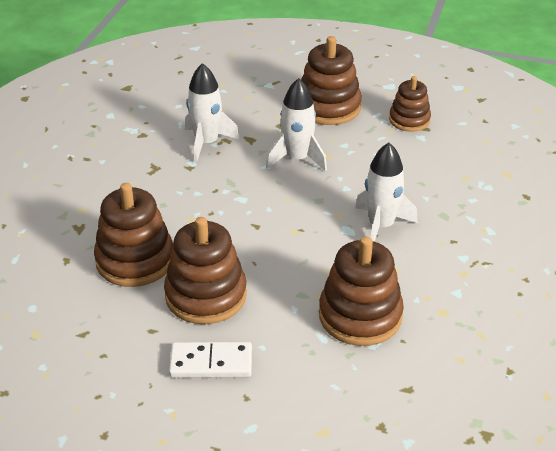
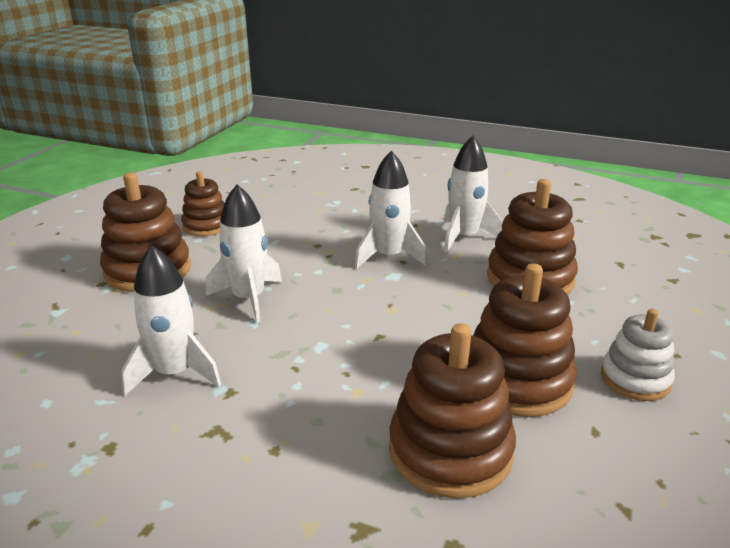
camera: 85 degrees left, 10 degrees down
(211, 363) = (635, 379): white domino -> white stacking toy
(435, 274) = (464, 237): none -> white rocket

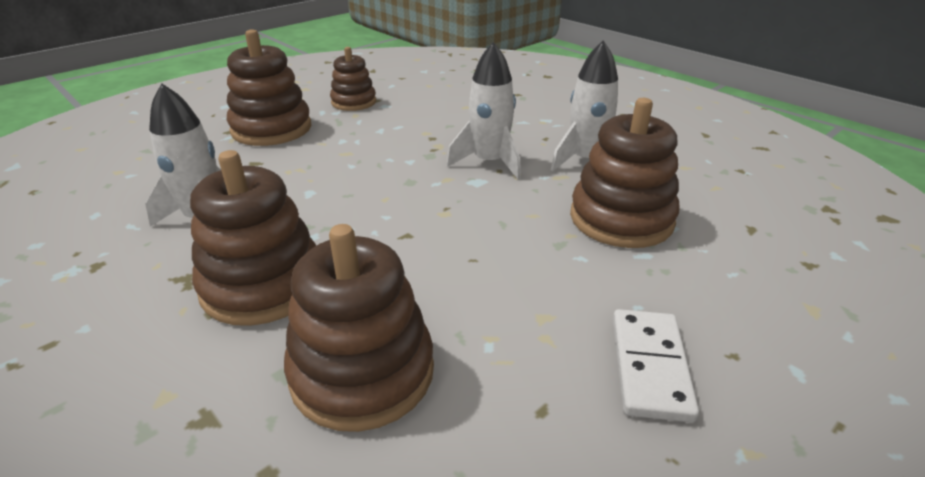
camera: 25 degrees right, 5 degrees up
(248, 299) = (325, 171): white rocket -> none
(517, 381) = (504, 323): brown stacking toy -> brown stacking toy (263, 285)
(635, 379) = (649, 366): white stacking toy -> white domino

